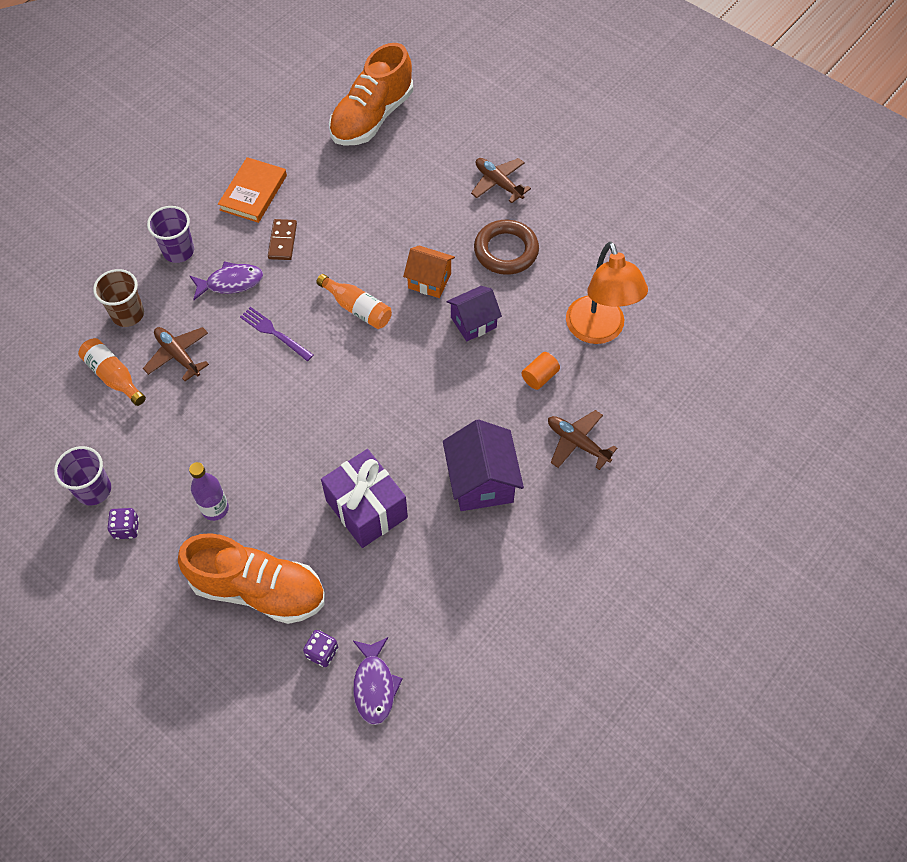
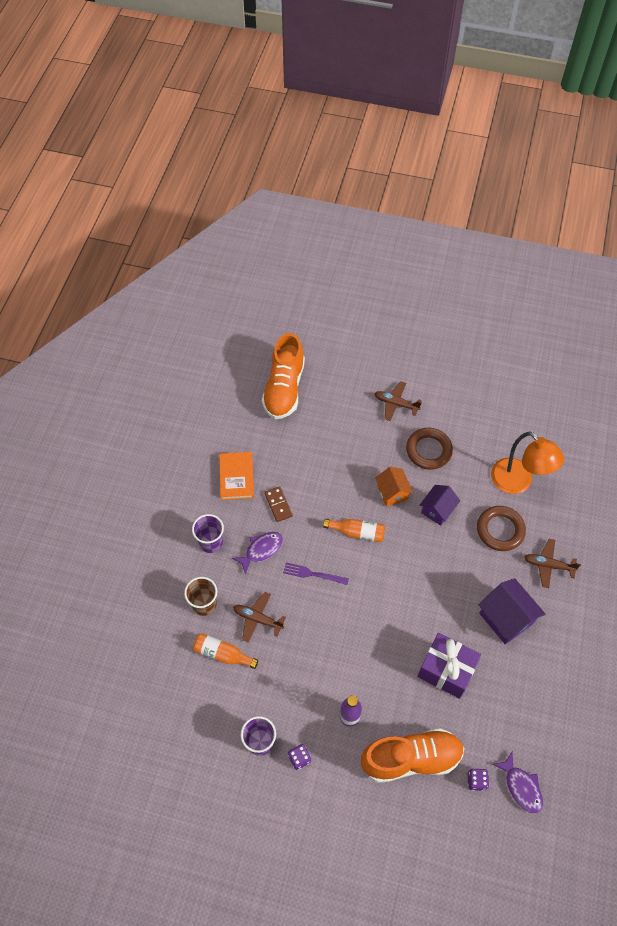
camera: 25 degrees left, 0 degrees up
(429, 281) = (392, 493): orange house -> orange house turned 75 degrees clockwise
(539, 377) = (500, 530): orange cylinder -> brown ring

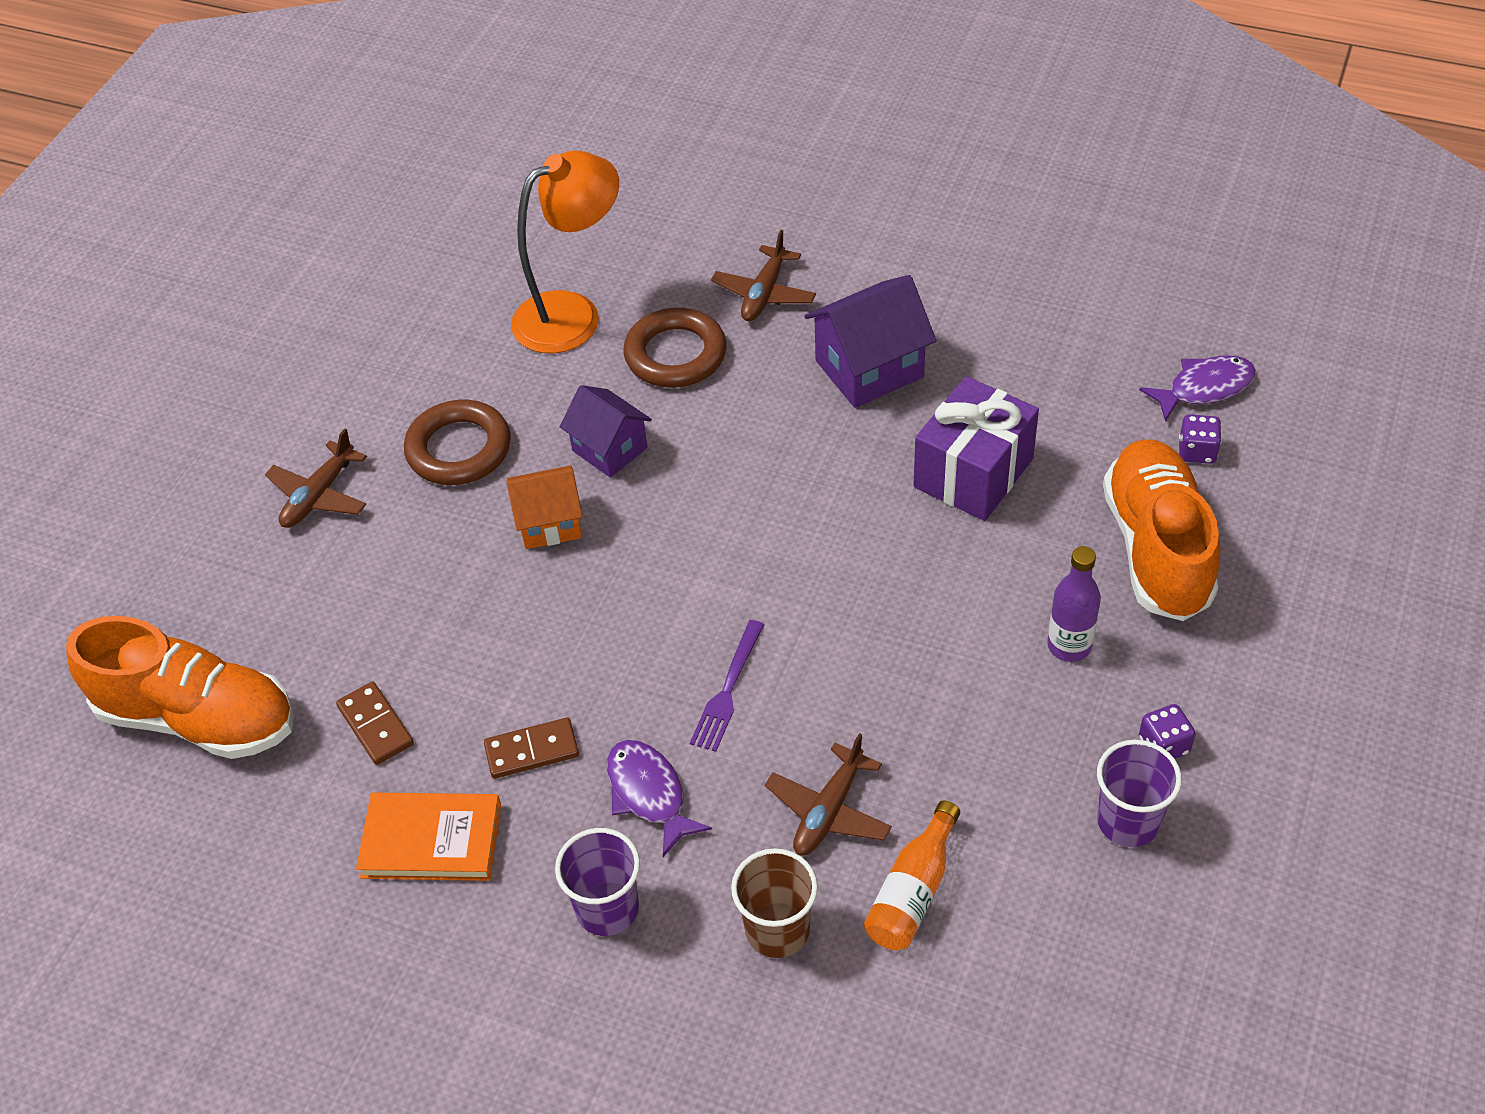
camera: 80 degrees left, 10 degrees down
(285, 448) = (375, 725): none -> brown domino
(357, 532) = (637, 596): orange bottle -> none

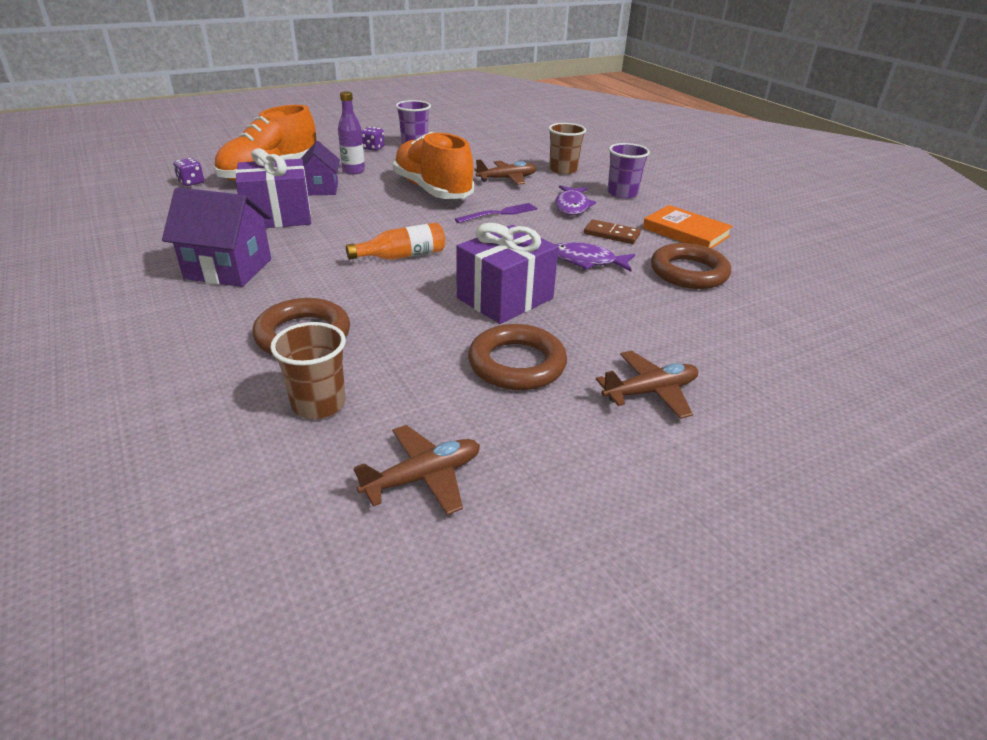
camera: 145 degrees left, 15 degrees down
(198, 718) = (804, 319): orange shoe -> orange shoe (432, 190)
(375, 725) = (688, 272): brown domino -> brown ring
(549, 523) = (505, 298): orange house -> purple gift
(573, 314) = (318, 404): orange lamp -> brown cup
(610, 449) = (422, 311): purple house -> purple house (321, 189)
(764, 293) = (189, 335): brown plane -> brown plane (423, 477)
(913, 891) = (505, 159): orange bottle -> orange bottle (402, 256)
(1204, 388) = (136, 193): purple fish -> purple fish (587, 261)

